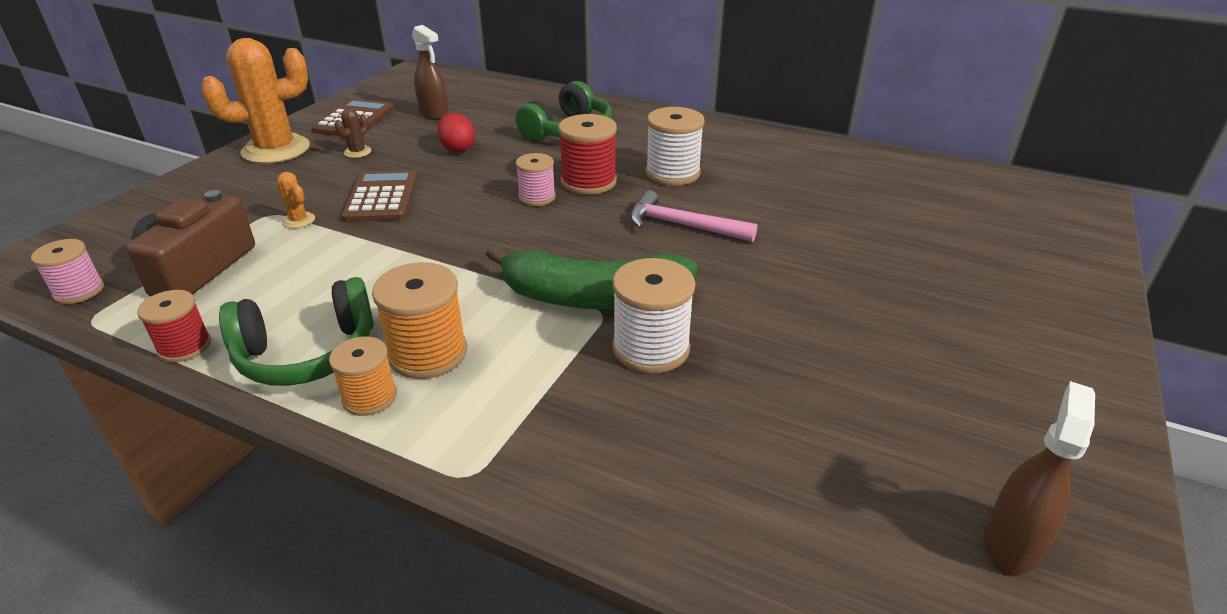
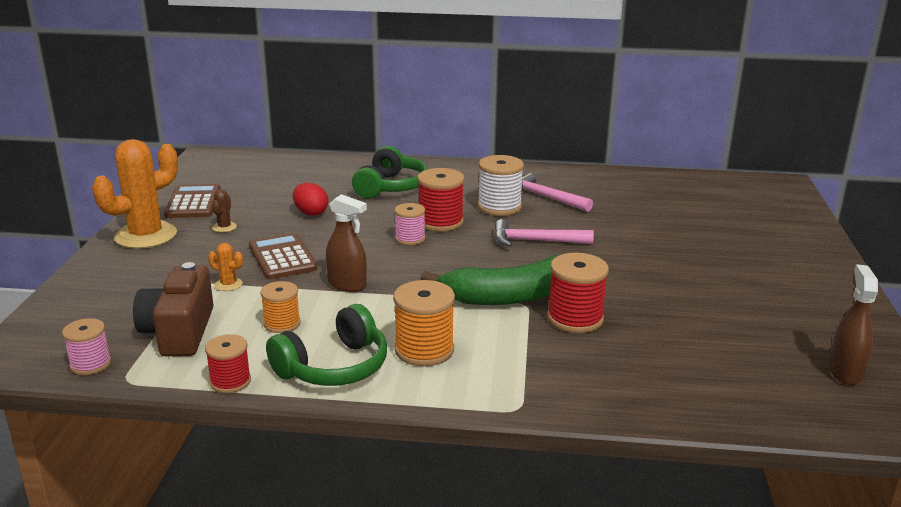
camera: 20 degrees left, 10 degrees down
(369, 397) = (408, 382): orange spool -> orange spool (282, 324)
(434, 114) = (262, 189): brown spray bottle -> brown spray bottle (347, 285)
(651, 348) = (575, 318): white spool -> red spool
(739, 169) = (545, 197): none -> pink hammer

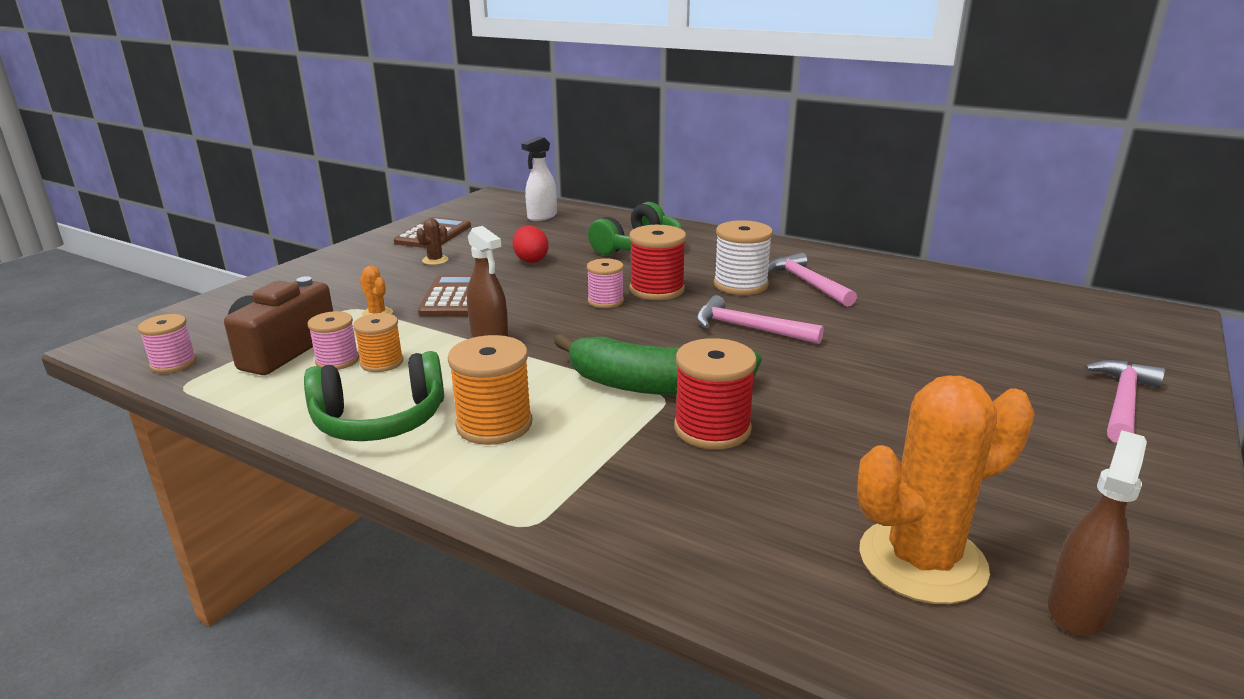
camera: 25 degrees right, 0 degrees up
(146, 236) = (359, 257): orange cactus -> orange cactus (922, 561)
(230, 381) = (267, 410): red spool -> none
(241, 330) = (337, 360): none -> pink spool
(277, 170) = (542, 217): none -> white spray bottle
(794, 248) = (1122, 402): none -> pink hammer

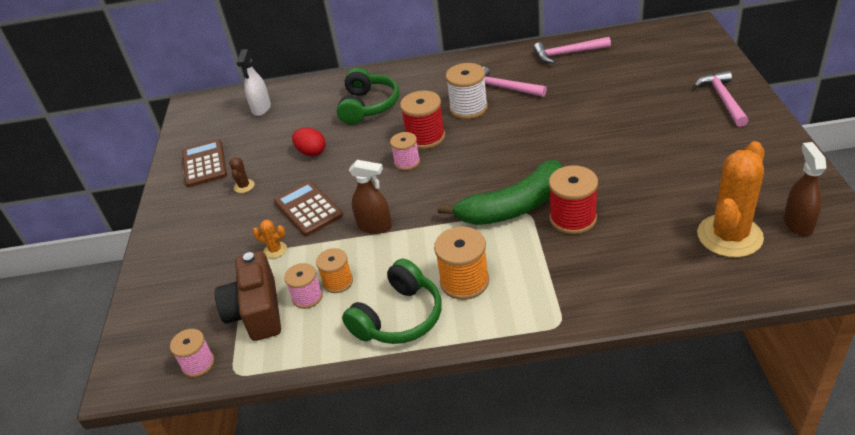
camera: 30 degrees left, 15 degrees up
(748, 328) = (512, 140): pink hammer -> pink hammer (567, 54)

